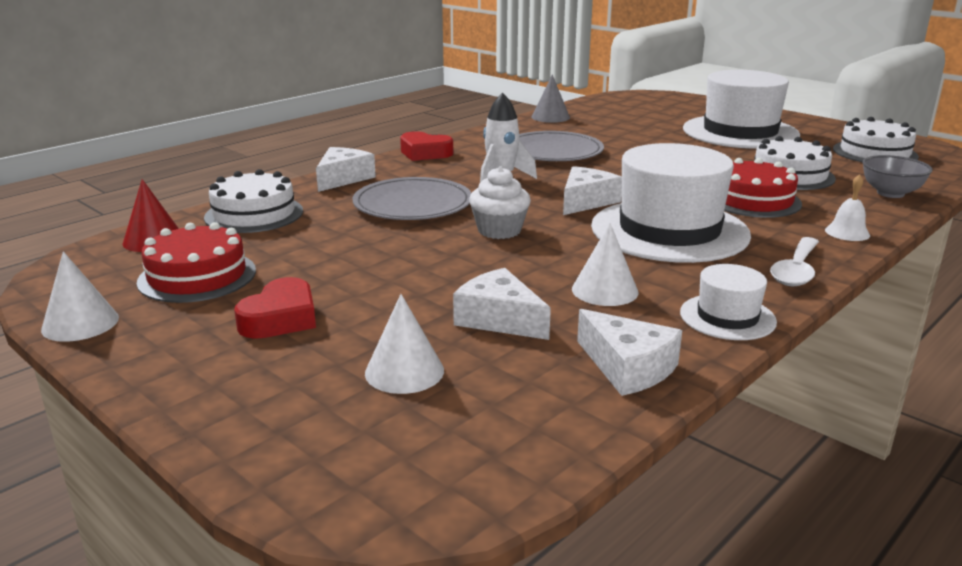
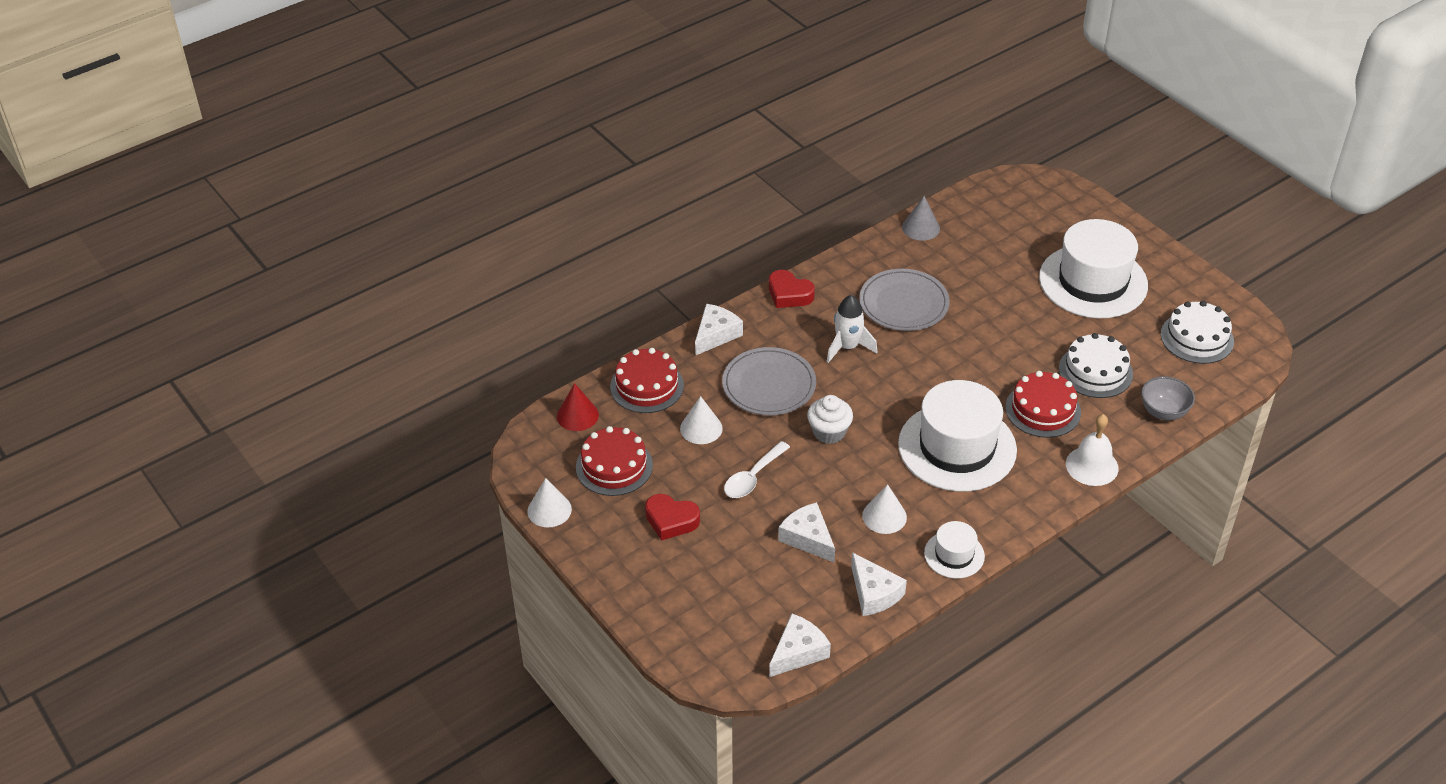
camera: 10 degrees right, 20 degrees up
(254, 214) = (647, 386): white cake -> red cake
(280, 318) = (671, 520): red heart -> red heart turned 75 degrees clockwise
(404, 371) = (743, 580): white cone -> white cone (701, 428)
(586, 201) = (907, 396): white cheese -> white cheese (798, 652)
(796, 271) = (1026, 510): white spoon -> white spoon (752, 477)
(847, 232) = (1092, 466): white bell -> white bell, size x1.63

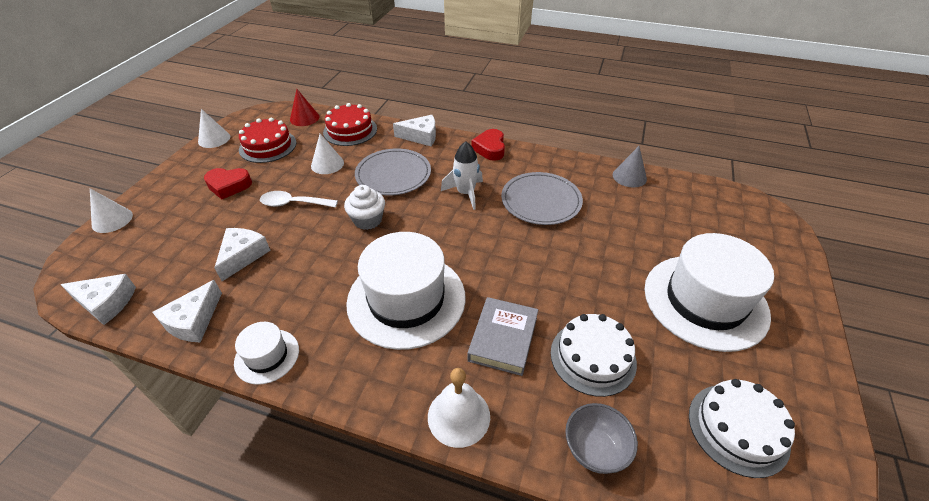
camera: 55 degrees right, 0 degrees up
(671, 520) = (229, 186): red heart -> red heart turned 75 degrees counterclockwise
(884, 516) = (292, 289): white cone -> white cone (112, 220)
(1043, 410) = (503, 339): red cake -> grey book

